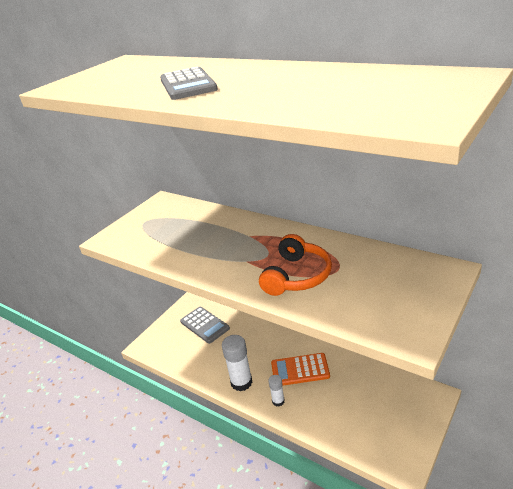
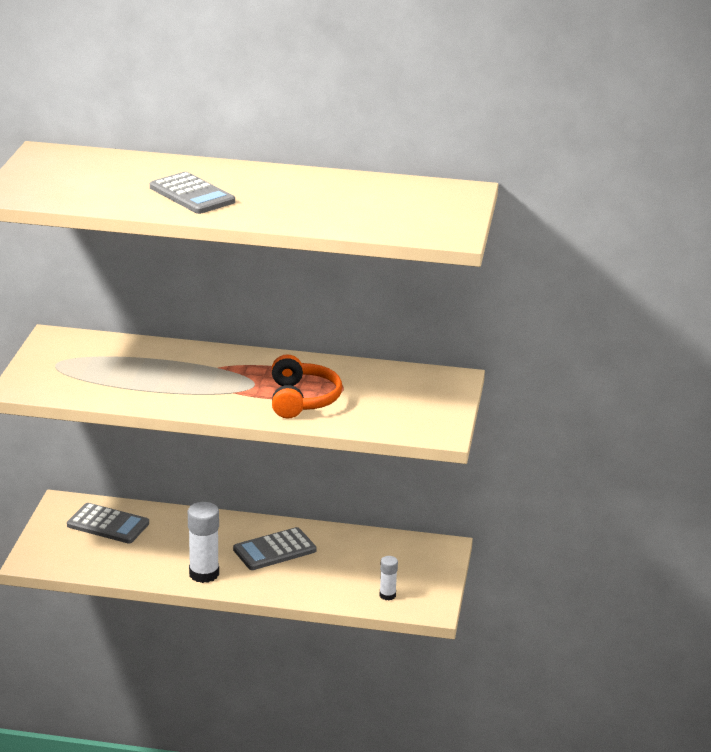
camera: 30 degrees left, 5 degrees down
(278, 401) = (263, 583): white glue stick -> white glue stick (387, 595)
(300, 370) = (274, 550): orange calculator -> grey calculator

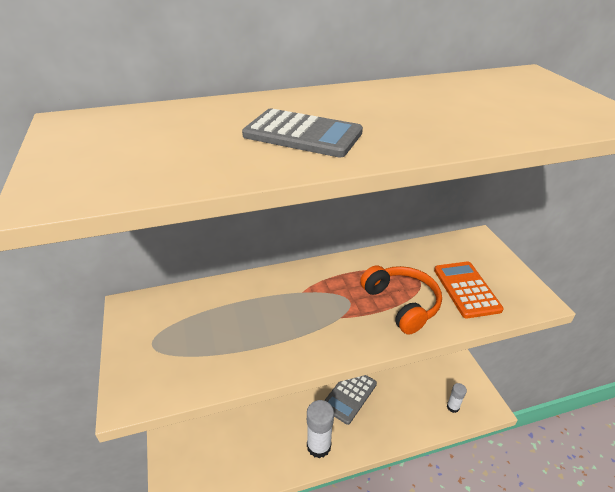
camera: 25 degrees left, 10 degrees up
(108, 524) = (214, 422): grey calculator -> none
(380, 408) = (466, 289): none -> orange calculator

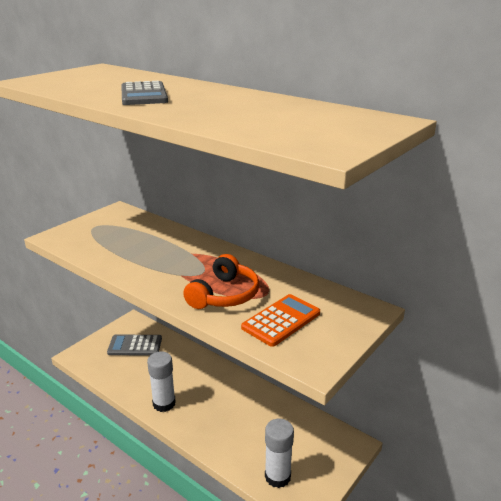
camera: 55 degrees right, 10 degrees down
(349, 395) = (226, 400): grey calculator -> grey calculator (135, 346)
(453, 407) = (277, 476): white glue stick -> white glue stick, size x1.82

